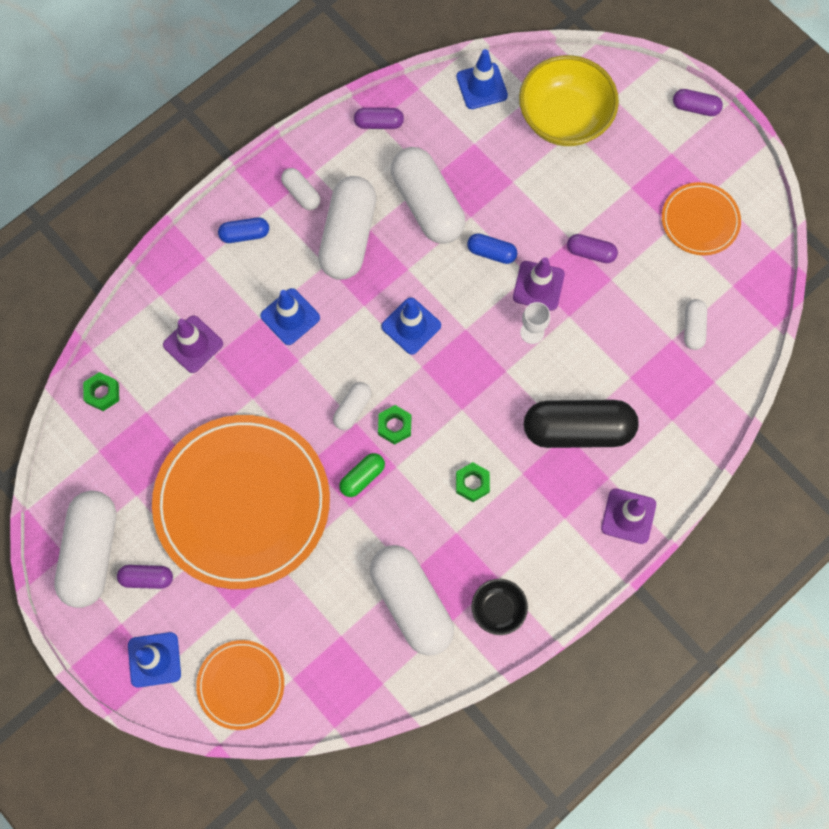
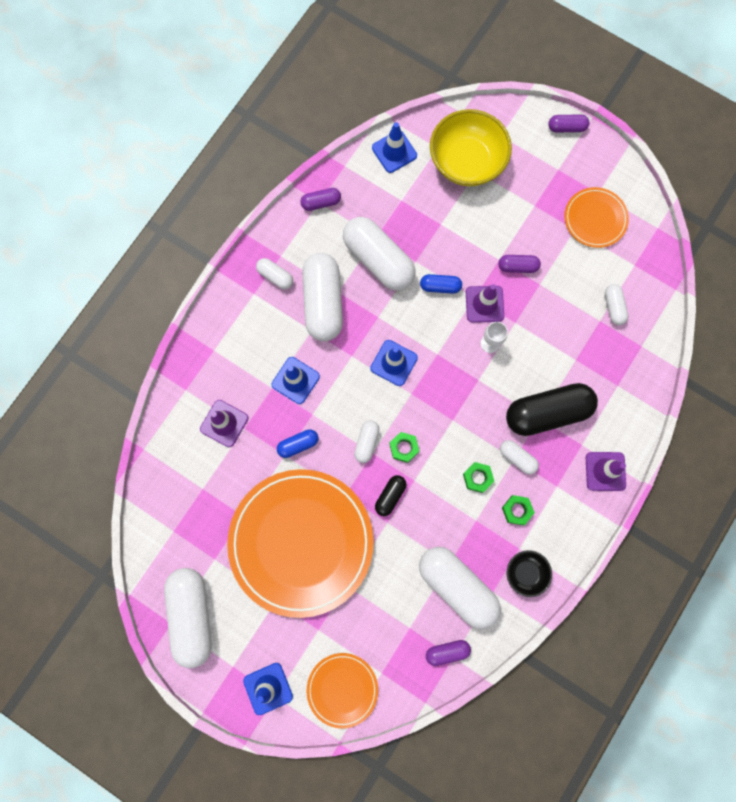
camera: 15 degrees left, 5 degrees up
(102, 393) = (162, 483): green nut -> green nut (517, 510)
(147, 578) = (243, 624): purple capsule -> purple capsule (447, 651)
(245, 234) = (239, 322): blue capsule -> blue capsule (298, 444)
(362, 477) = (390, 496): green capsule -> black capsule
(526, 473) = (517, 458): none -> white capsule

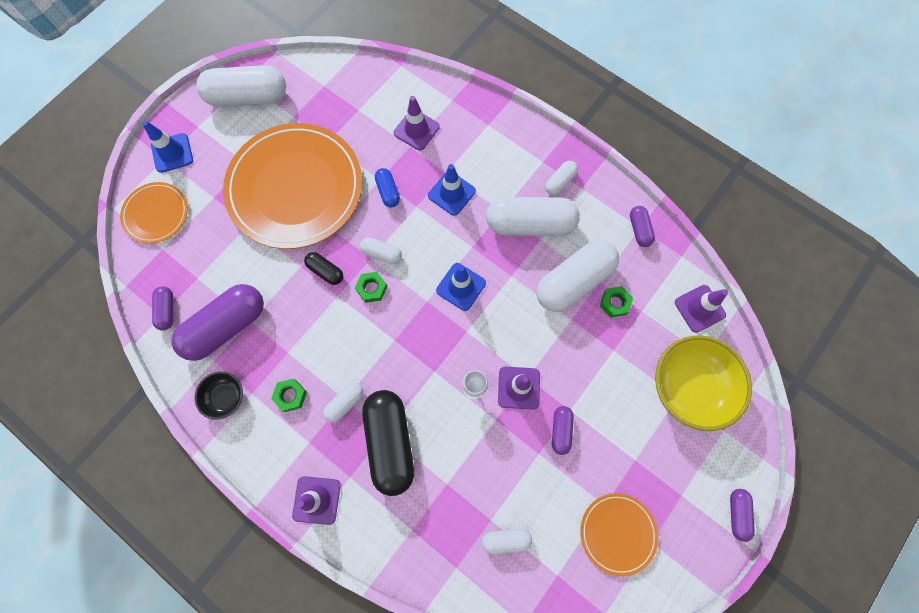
camera: 95 degrees right, 5 degrees down
(394, 151) = (699, 308): blue traffic cone -> purple traffic cone
(440, 286) = (541, 342): blue capsule -> none
(457, 586) = (226, 326): white capsule -> purple capsule
(477, 477) = (330, 359): green nut -> green nut (614, 303)

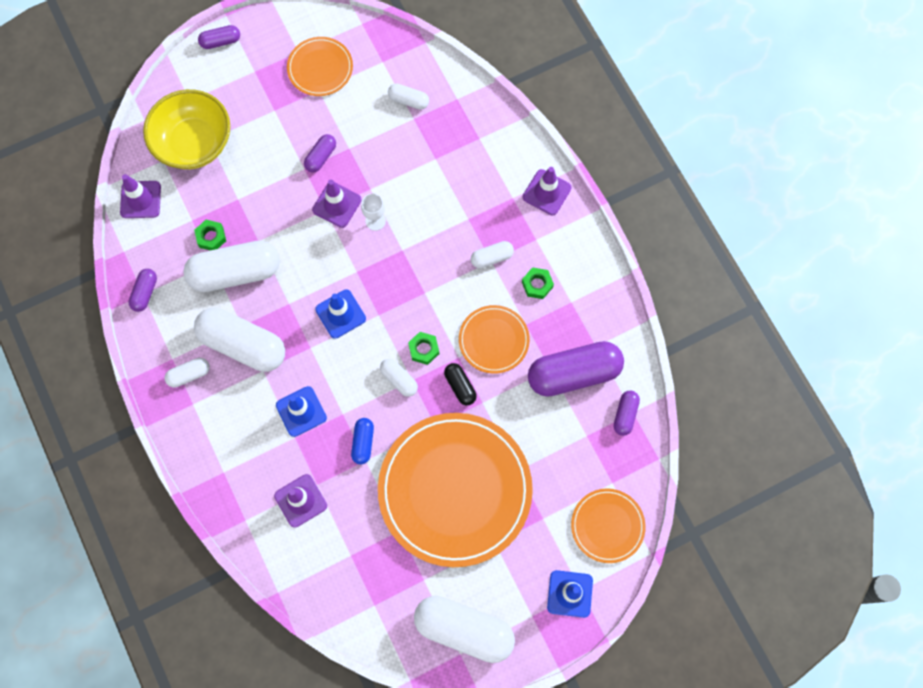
camera: 155 degrees left, 0 degrees up
(225, 397) = (595, 309): black bowl -> none
(311, 324) = (494, 340): none -> orange plate
(390, 442) = (467, 209): black capsule -> none
(737, 514) = (221, 41): purple capsule -> purple capsule turned 45 degrees clockwise

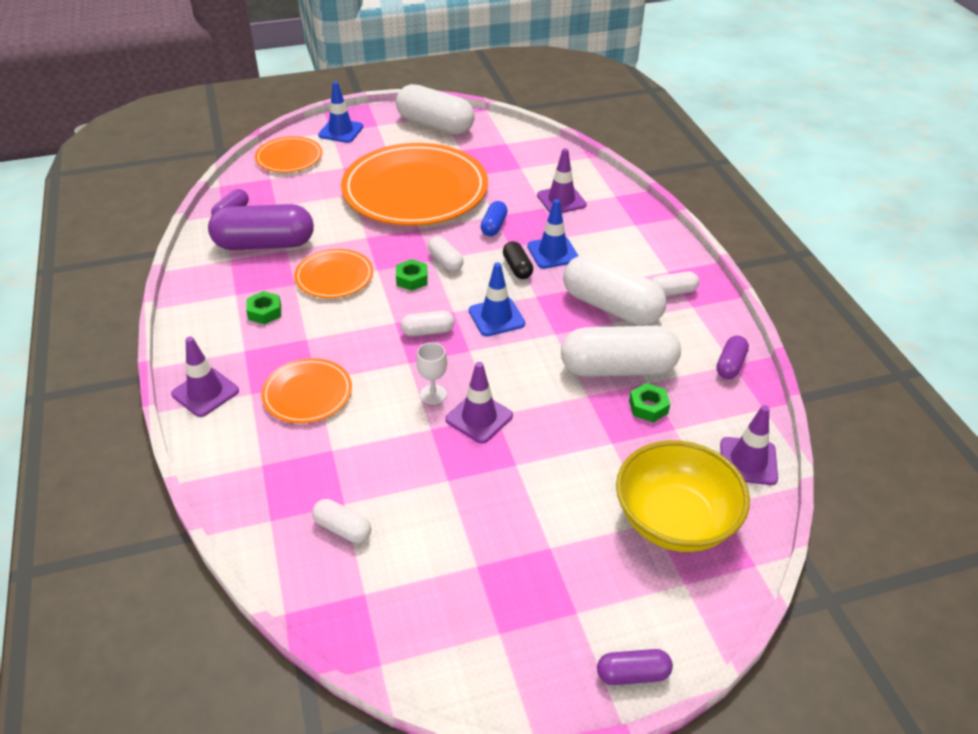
camera: 170 degrees left, 30 degrees down
(320, 68) = (467, 599): orange plate -> orange plate (307, 393)
(321, 157) = (490, 475): purple capsule -> none
(460, 386) = (384, 250): black capsule -> black capsule (517, 268)
(492, 257) = (304, 341): white capsule -> white capsule (428, 331)

